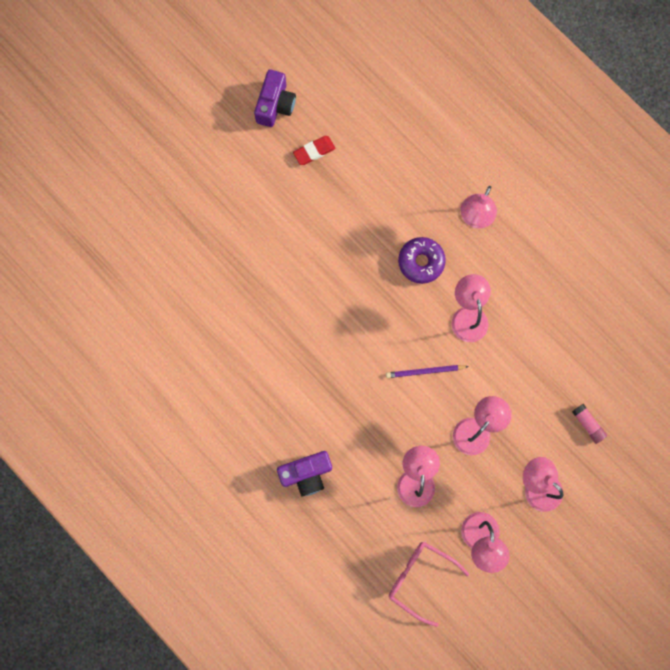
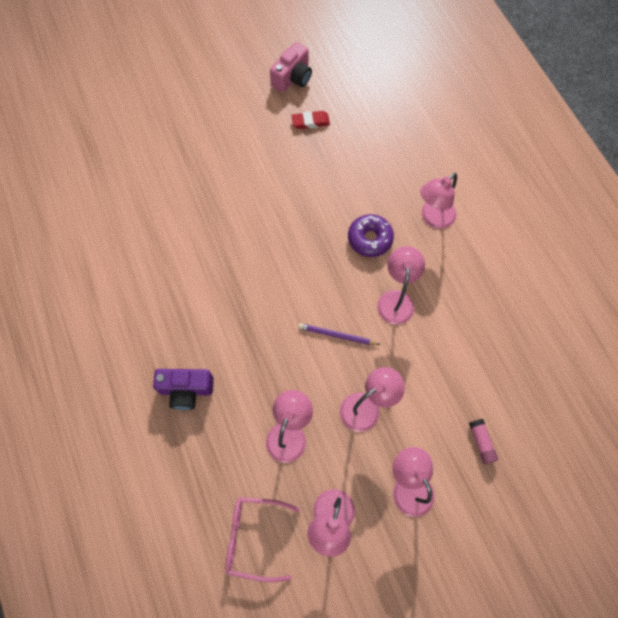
camera: 20 degrees right, 10 degrees down
(275, 105) = (292, 78): purple camera -> pink camera
(420, 579) = (254, 537): pink glasses -> pink glasses turned 45 degrees counterclockwise

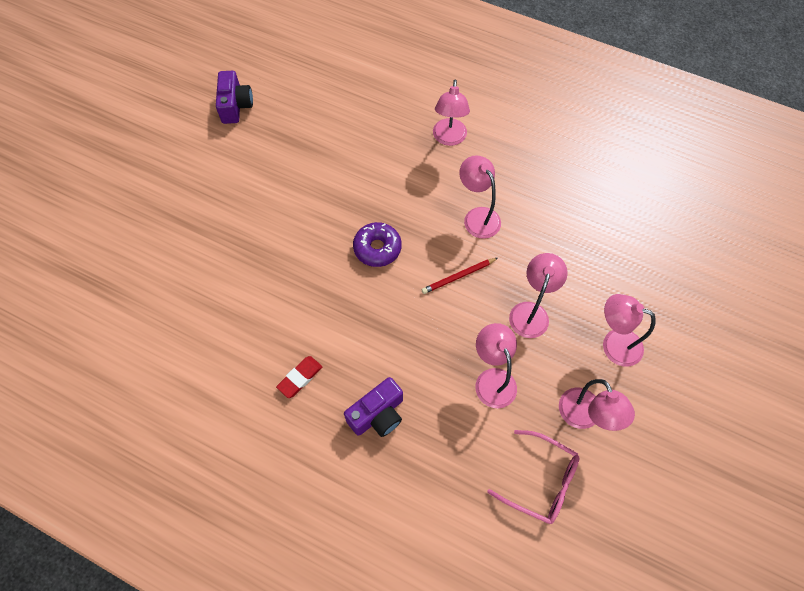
camera: 40 degrees left, 5 degrees down
(254, 537) = (541, 481): pink glasses -> pink glasses turned 120 degrees counterclockwise
(292, 78) = (235, 106): pink camera -> purple camera
(310, 122) = (283, 130): red eraser -> red eraser (300, 378)
(337, 335) = (458, 277): purple pencil -> red pencil
(370, 239) = (415, 186): purple donut -> purple donut (377, 248)
(481, 442) = (632, 272): pink glue stick -> none

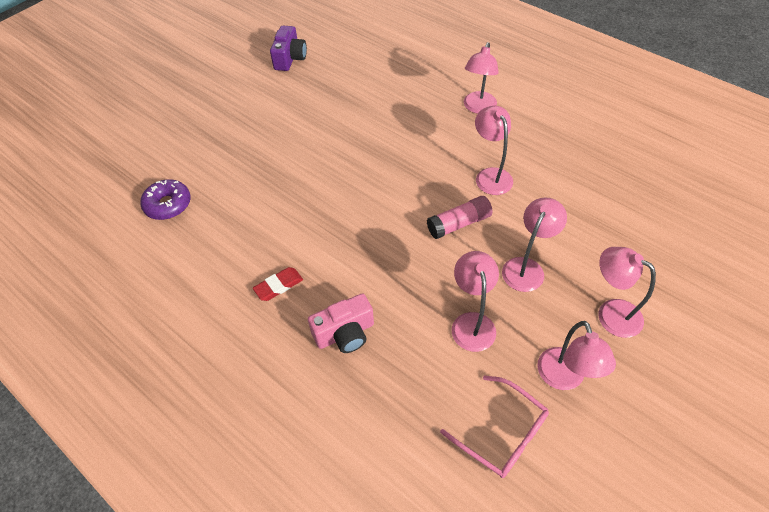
camera: 15 degrees right, 10 degrees down
(377, 248) = (385, 187): purple donut -> purple donut (168, 205)
(377, 414) = (345, 333): purple camera -> pink camera
(458, 277) = (459, 224): red pencil -> pink glue stick

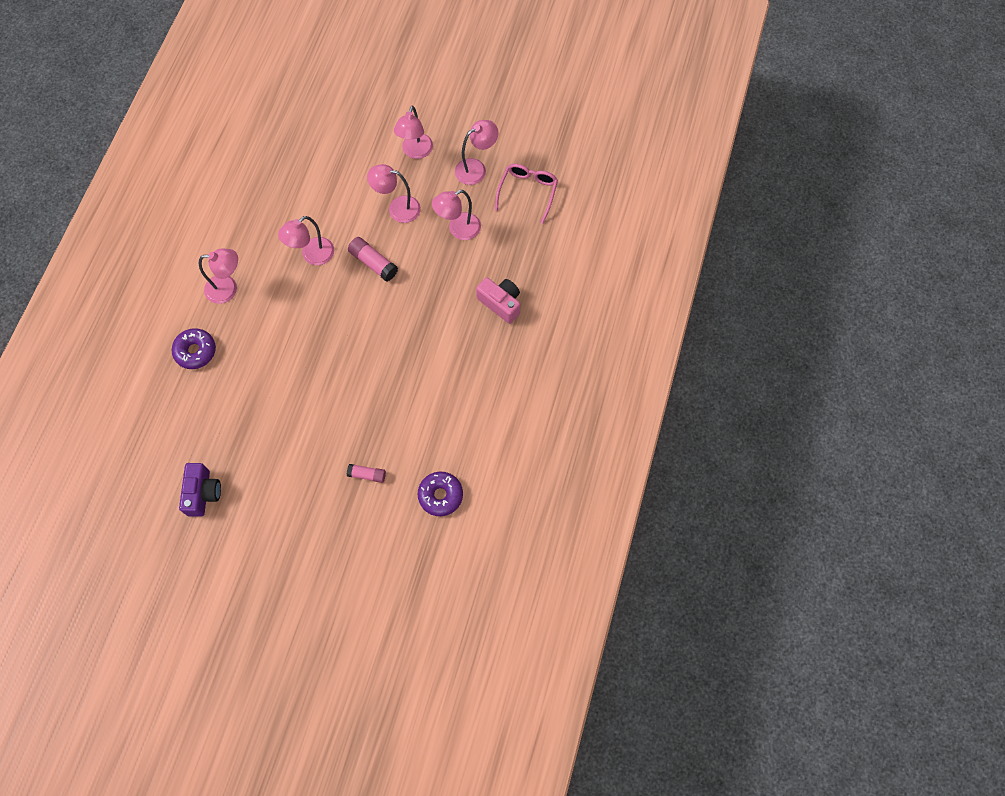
camera: 115 degrees left, 15 degrees up
(229, 158) = (367, 475): none -> pink glue stick
(278, 286) = (482, 365): red eraser -> none
(290, 58) = (203, 493): purple camera -> purple camera turned 105 degrees clockwise
(422, 76) = (195, 351): none -> purple donut

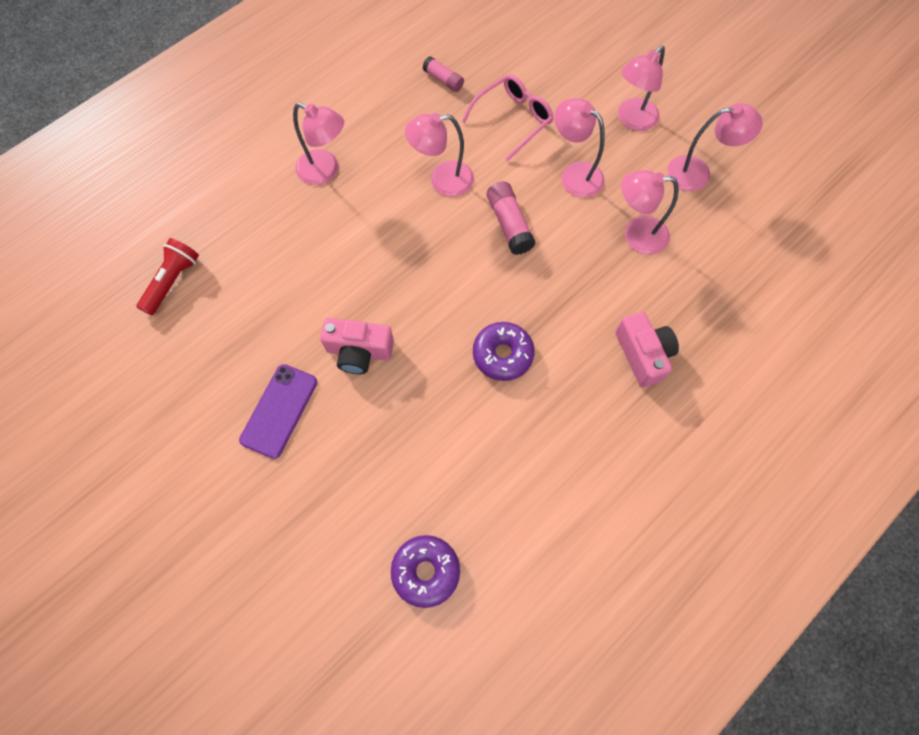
camera: 30 degrees right, 0 degrees up
(171, 414) = (173, 281): none -> red flashlight
(195, 351) = (245, 223): purple donut -> purple donut (502, 354)
(203, 493) = (145, 396): purple camera -> none
(295, 455) = (279, 411): none -> purple phone
(324, 393) = (359, 352): none -> pink camera
(367, 475) = (349, 487): pink glue stick -> pink glue stick (443, 80)
(527, 192) = (750, 232): pink glasses -> pink glasses (513, 119)

